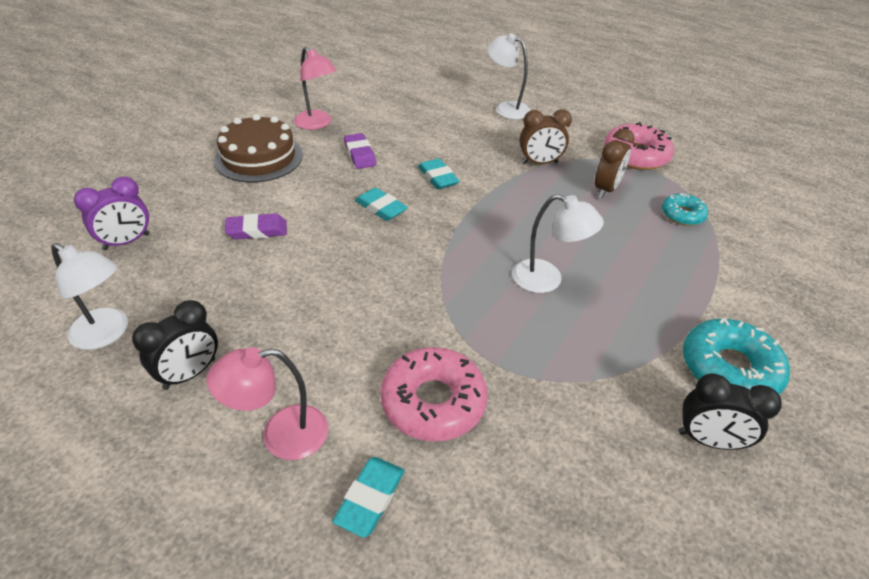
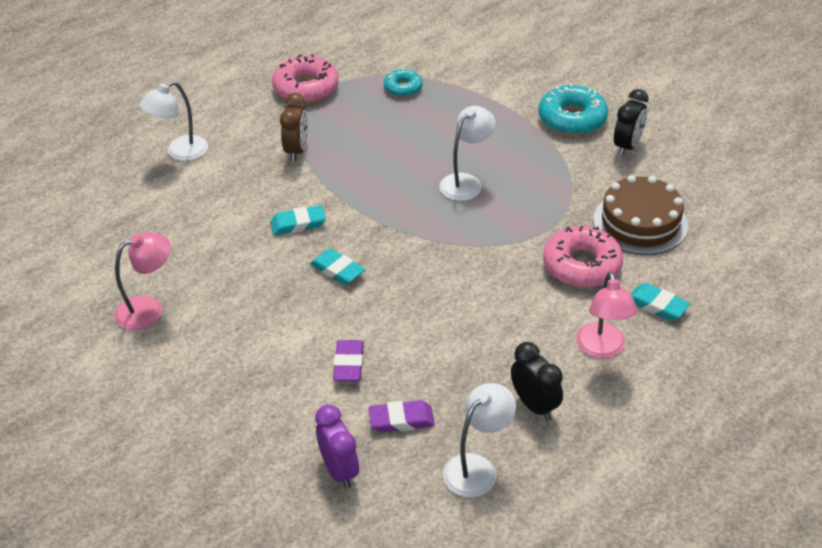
camera: 75 degrees left, 0 degrees up
(259, 157) = (207, 363): brown cake -> brown cake (640, 222)
(360, 154) = (232, 278): purple eraser -> purple eraser (401, 420)
(381, 208) = (337, 270): turquoise eraser -> turquoise eraser turned 75 degrees clockwise
(606, 189) = (354, 120): brown clock -> none

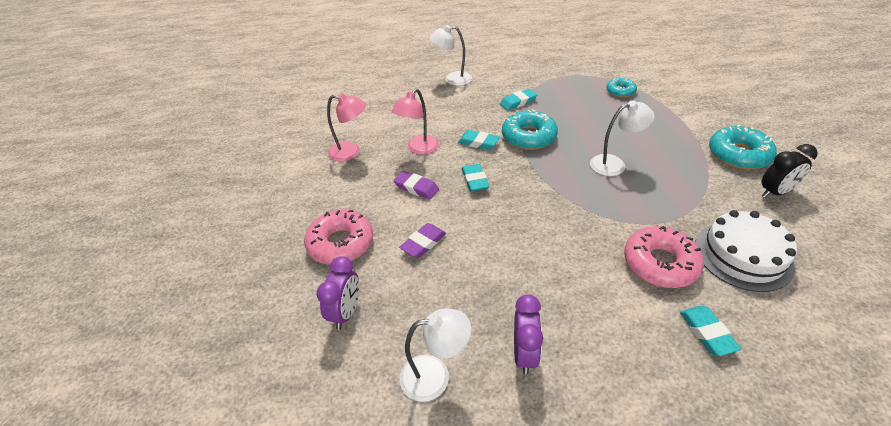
camera: 40 degrees right, 0 degrees up
(297, 150) = (518, 102): brown clock -> turquoise eraser
(306, 88) = (556, 71): pink donut -> pink donut (341, 243)
(349, 190) = (528, 137): none -> turquoise donut
(401, 420) = (419, 302): purple eraser -> purple eraser (416, 188)
(534, 405) = (525, 354): black clock -> purple clock
(602, 349) = (623, 341): pink lamp -> pink lamp (418, 149)
(640, 222) = (743, 255): brown cake -> white cake

